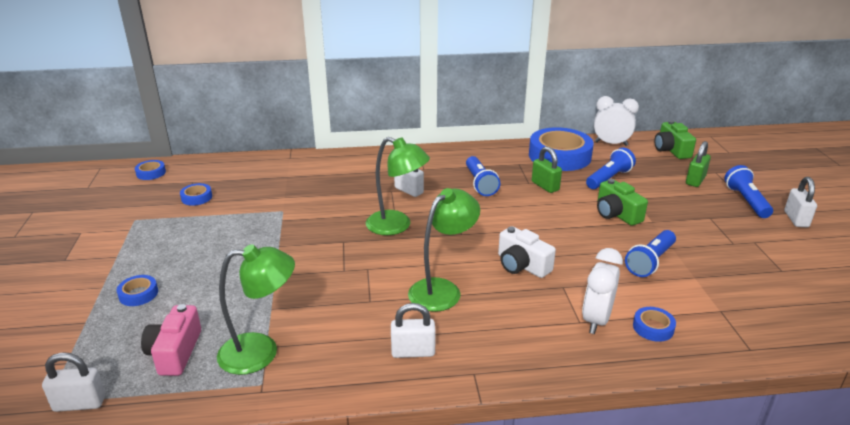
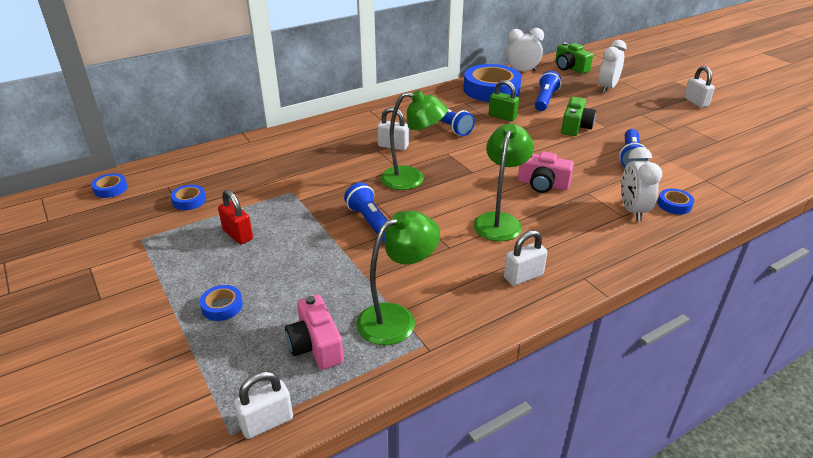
camera: 25 degrees left, 5 degrees up
(205, 237) = (237, 235): none -> red padlock
(522, 265) = (543, 184): white camera -> pink camera
(616, 214) = (575, 127): green camera -> green camera turned 105 degrees counterclockwise
(695, 180) = (607, 88): green padlock -> white clock
(746, 201) = (654, 96): blue flashlight -> blue flashlight (371, 222)

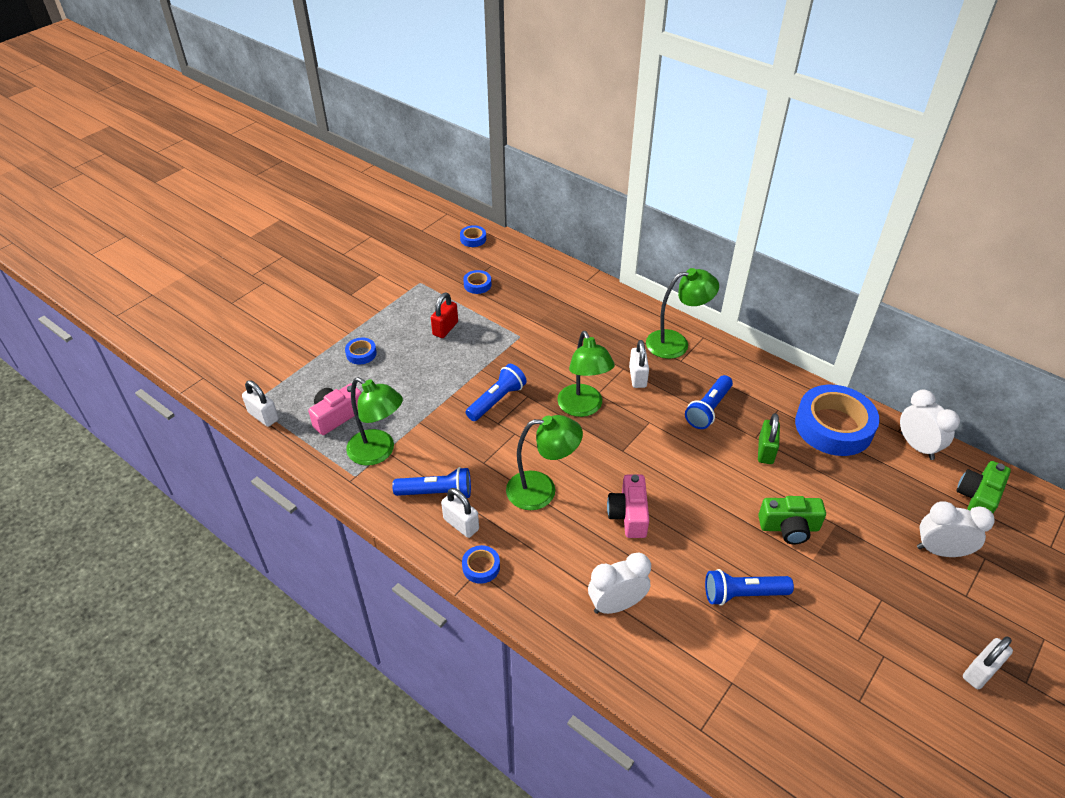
camera: 70 degrees right, 10 degrees up
(367, 121) = (676, 343): none -> green lamp
(545, 100) = (845, 485): blue flashlight -> blue flashlight (436, 493)
(674, 205) = (650, 647): blue tape -> blue tape (481, 567)

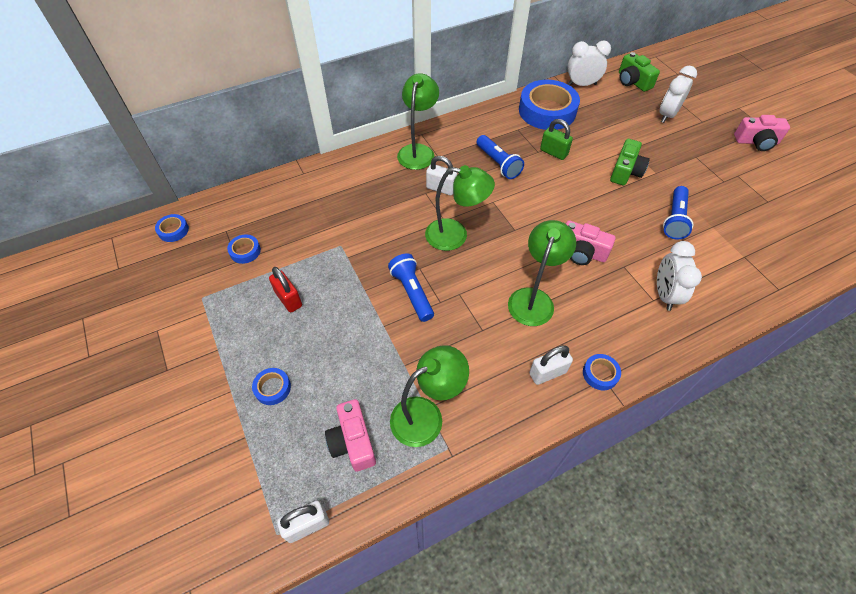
camera: 65 degrees left, 10 degrees up
(436, 493) = (502, 380): blue flashlight -> none
(980, 672) = (756, 142): white padlock -> pink camera

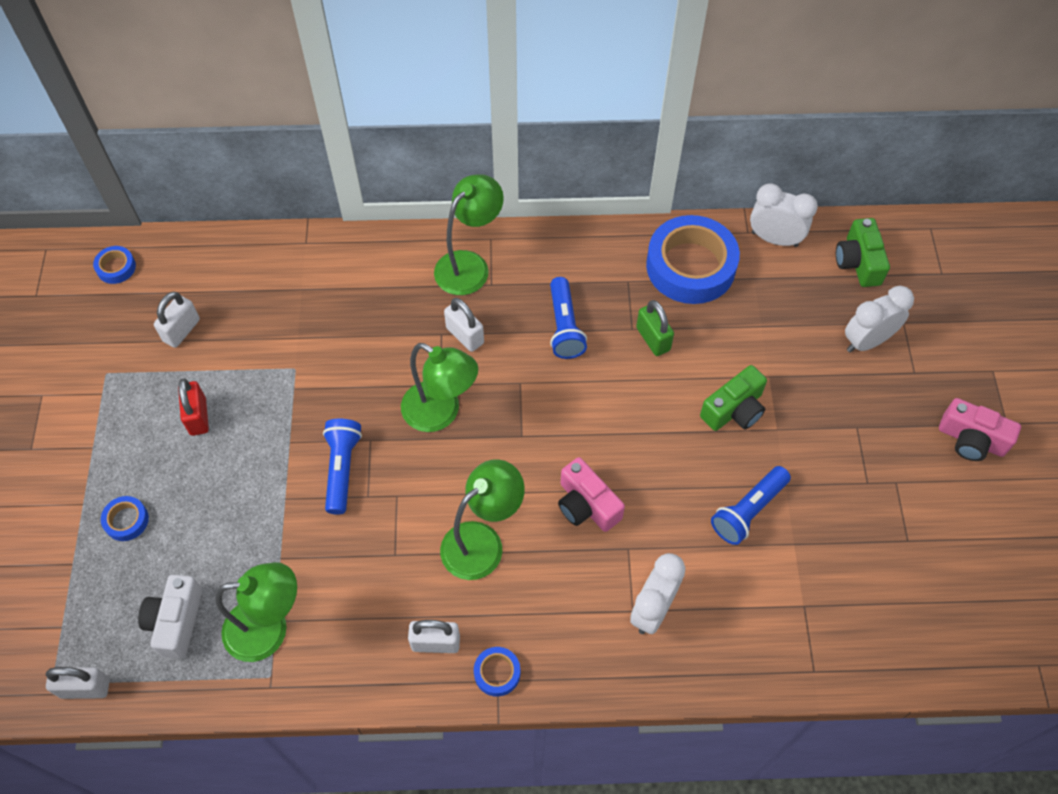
camera: 25 degrees right, 5 degrees up
(245, 251) = (182, 330): blue tape -> white padlock
(353, 441) = (176, 621): pink camera -> white camera

